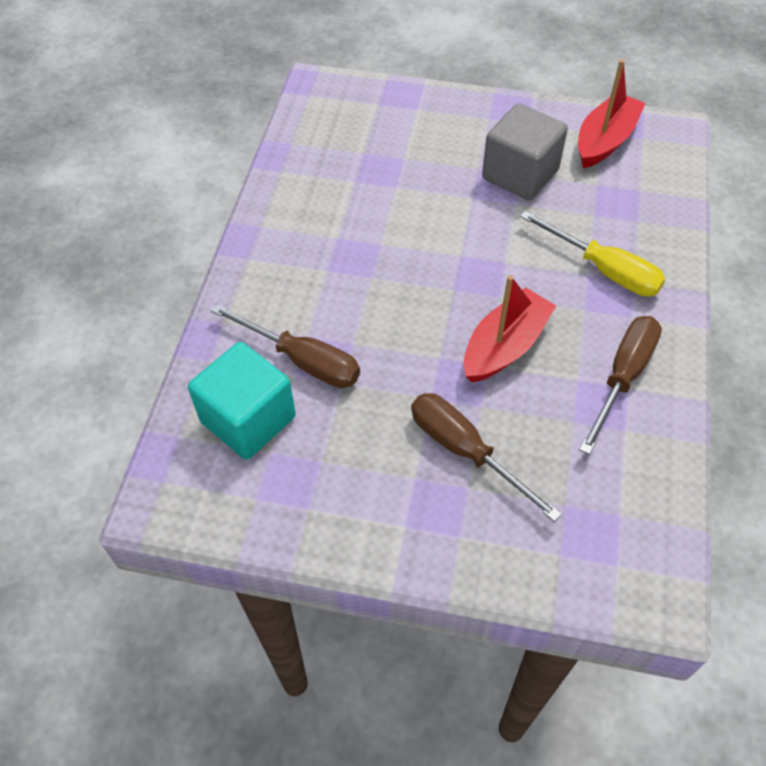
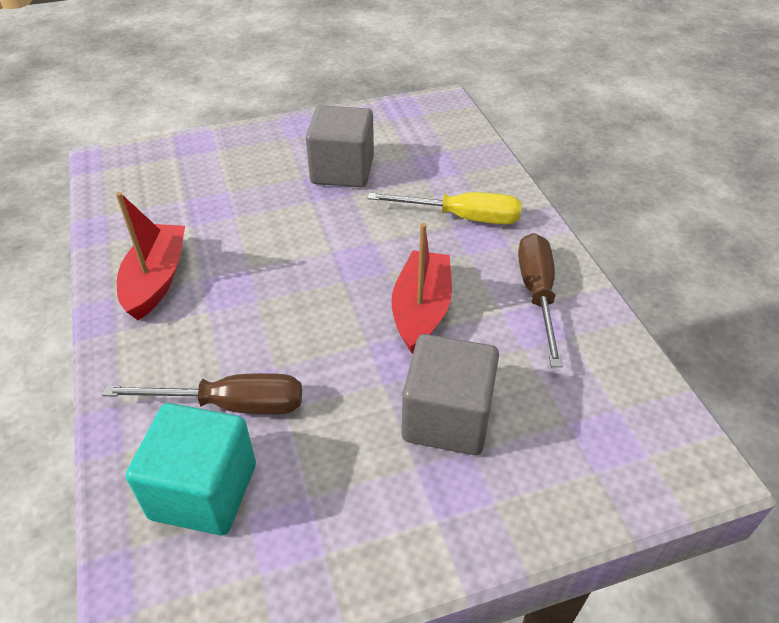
camera: 30 degrees left, 10 degrees down
(465, 451) = (447, 418): brown screwdriver -> grey cube
(605, 141) = (396, 124): red boat -> red boat (156, 280)

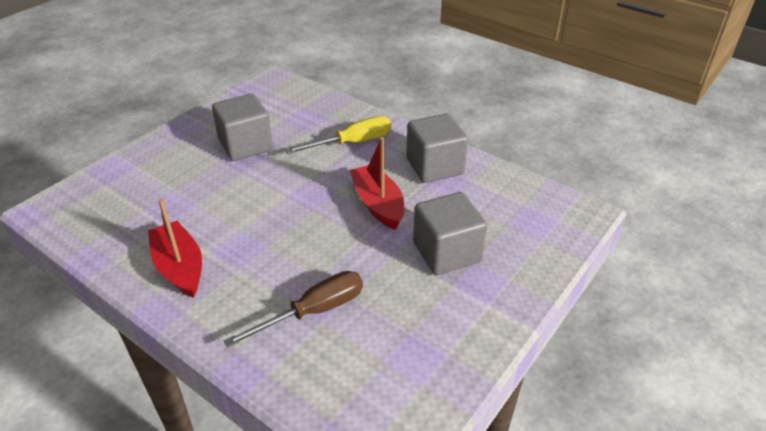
camera: 35 degrees left, 5 degrees down
(203, 491) = (345, 365): turquoise cube -> none
(537, 294) = (434, 166): brown screwdriver -> grey cube

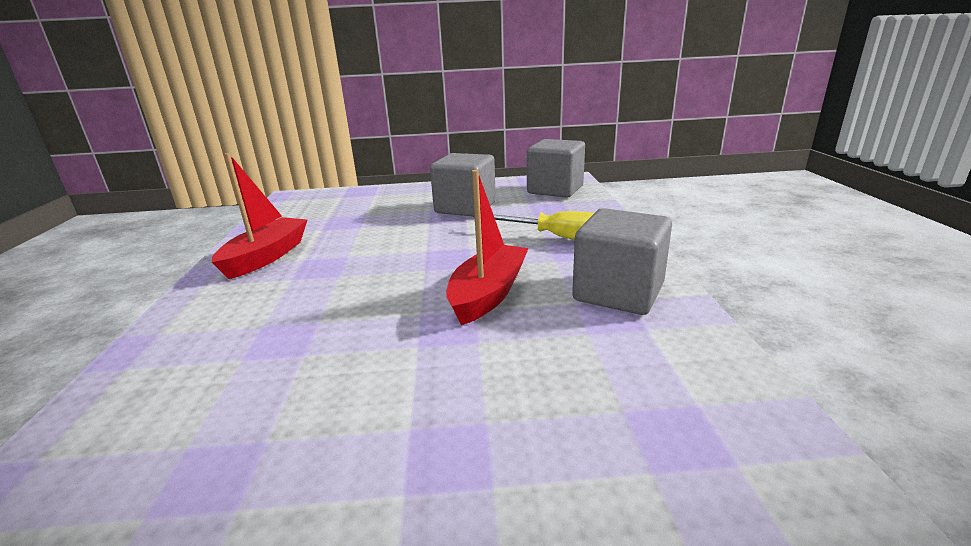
camera: 50 degrees right, 15 degrees down
(313, 311) = (253, 345): brown screwdriver -> none
(446, 252) = (472, 384): grey cube -> grey cube (555, 190)

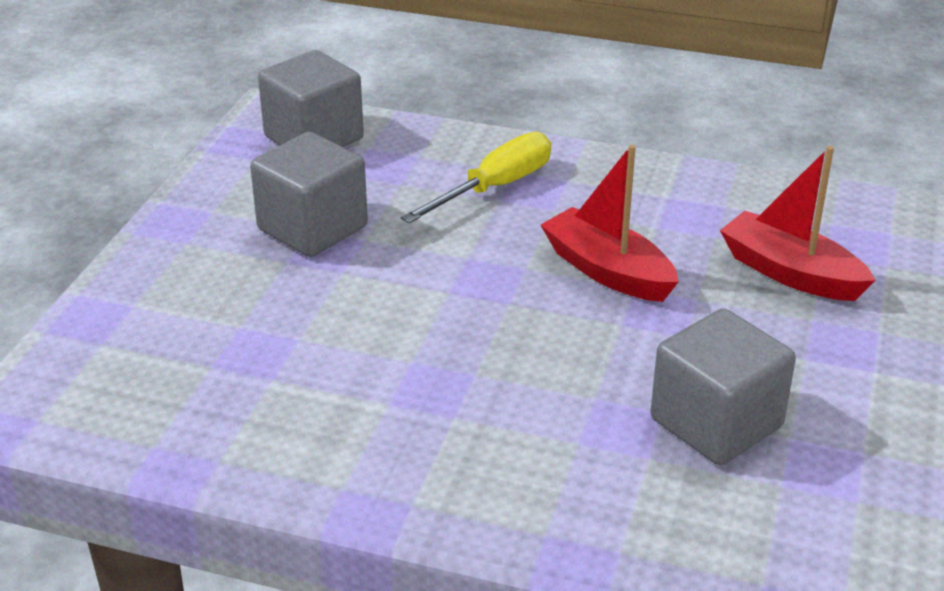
camera: 70 degrees left, 10 degrees up
(266, 257) = (351, 439): red boat -> red boat (790, 273)
(618, 292) = (655, 196): grey cube -> grey cube (716, 423)

